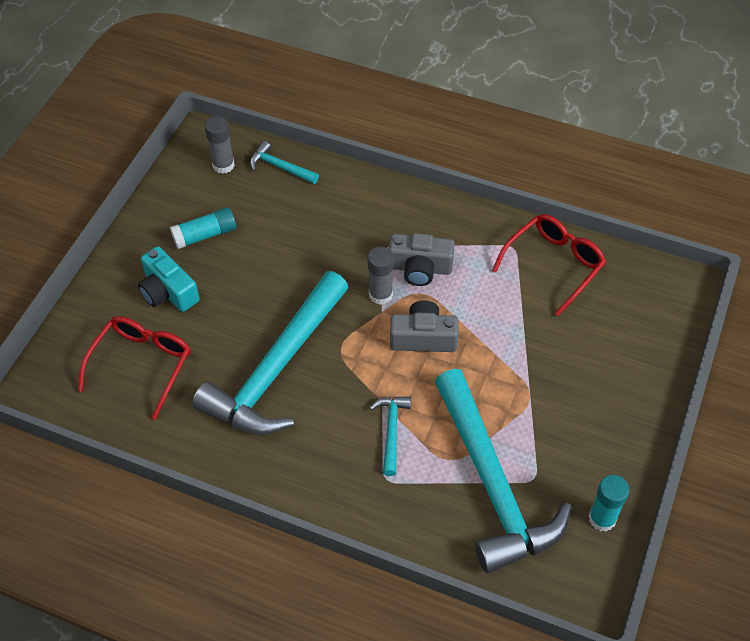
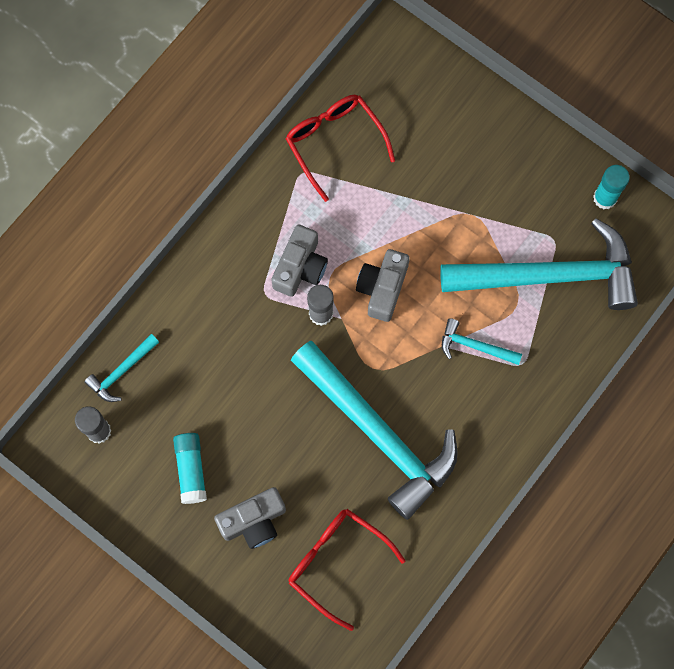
camera: 75 degrees left, 20 degrees up
(168, 291) = (254, 521): turquoise camera -> grey camera

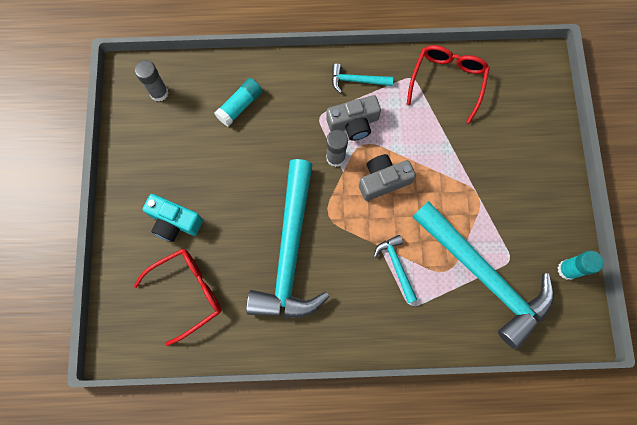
camera: 50 degrees right, 0 degrees up
(122, 371) = (205, 77): turquoise hammer -> turquoise hammer (357, 81)
(191, 470) = (177, 161): turquoise glue stick -> turquoise glue stick (240, 106)
(254, 521) = (174, 222): grey camera -> turquoise camera
(337, 563) = (187, 292): red glasses -> red glasses turned 60 degrees clockwise

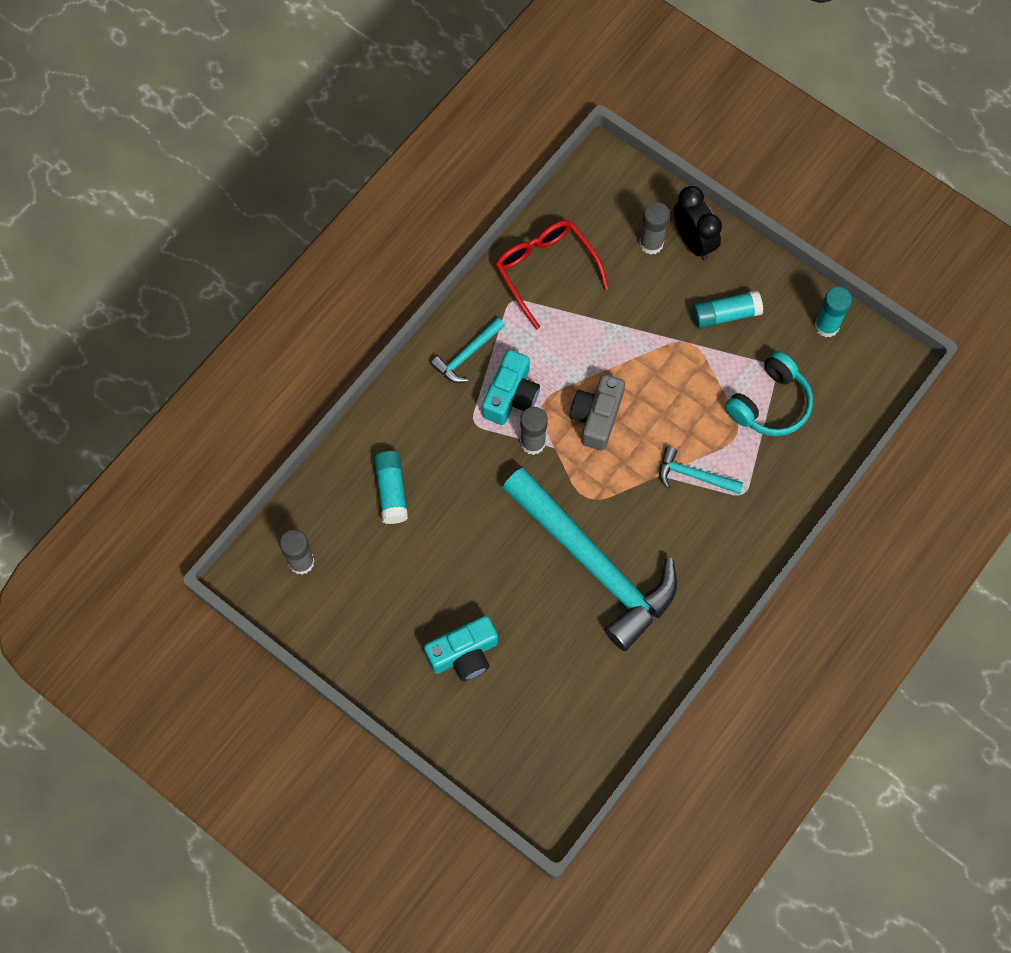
camera: 50 degrees left, 5 degrees down
(187, 292) = (552, 697): red glasses -> none
(353, 123) = (511, 396): grey camera -> turquoise camera
(484, 275) = (770, 404): turquoise hammer -> turquoise headphones
(516, 203) = (725, 314): none -> turquoise glue stick
(520, 125) = (651, 243): none -> grey glue stick
(545, 147) = (693, 241): none -> black clock

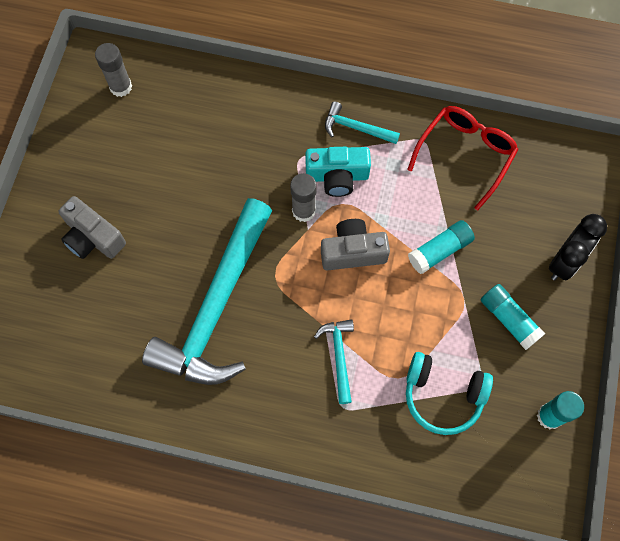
camera: 65 degrees right, 0 degrees up
(391, 491) = (209, 124): turquoise glue stick -> turquoise glue stick (439, 251)
(464, 654) = (93, 237): turquoise camera -> grey camera
(651, 243) = (541, 228): grey glue stick -> none

